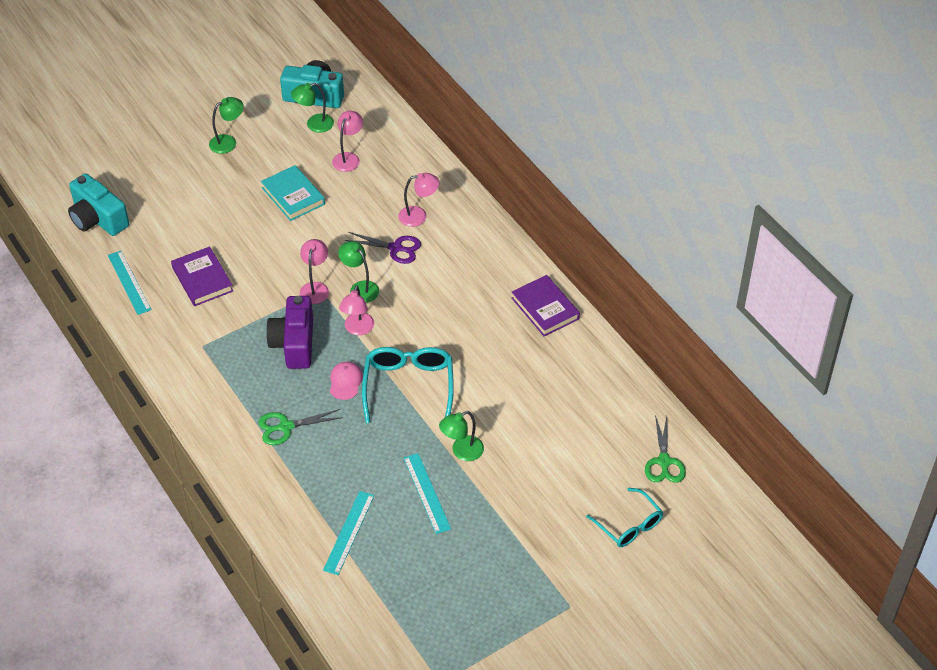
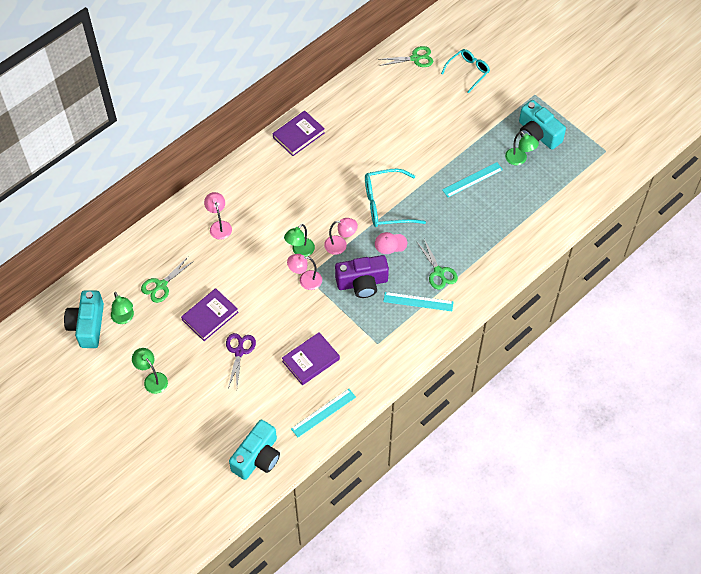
camera: 100 degrees left, 10 degrees up
(293, 196) = (210, 316): turquoise book -> purple book
(348, 158) = (161, 285): pink lamp -> green scissors
(349, 532) = (515, 217): turquoise ruler -> turquoise ruler (418, 301)
(395, 248) = (256, 235): purple scissors -> purple scissors (239, 351)
(462, 452) = (434, 165): green lamp -> green lamp (519, 159)
(492, 593) = (537, 134): none -> turquoise camera

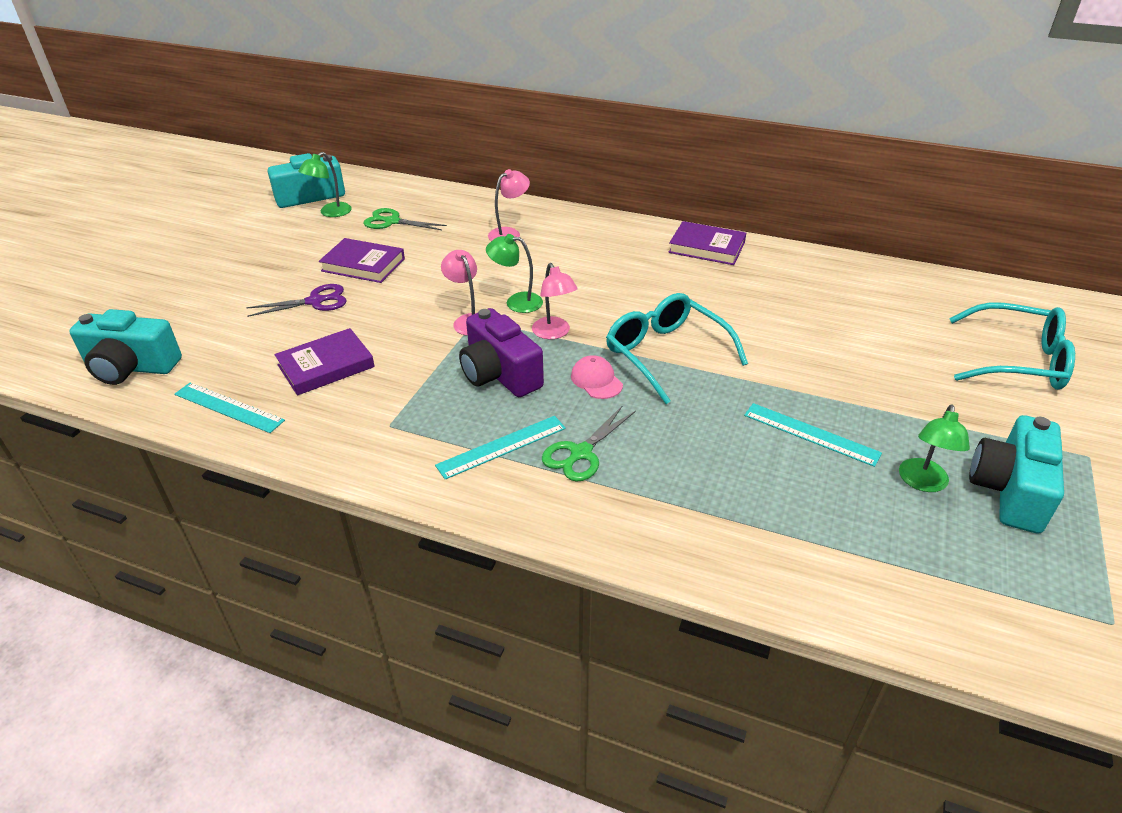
camera: 65 degrees right, 20 degrees down
(152, 379) = (246, 253): green lamp -> none
(310, 360) = (326, 366): purple book -> purple book turned 60 degrees counterclockwise
(415, 58) = (962, 302): green scissors -> none
(418, 301) = (502, 447): turquoise ruler -> turquoise ruler turned 75 degrees clockwise
(468, 72) = (1016, 360): turquoise glasses -> turquoise glasses, size x1.52

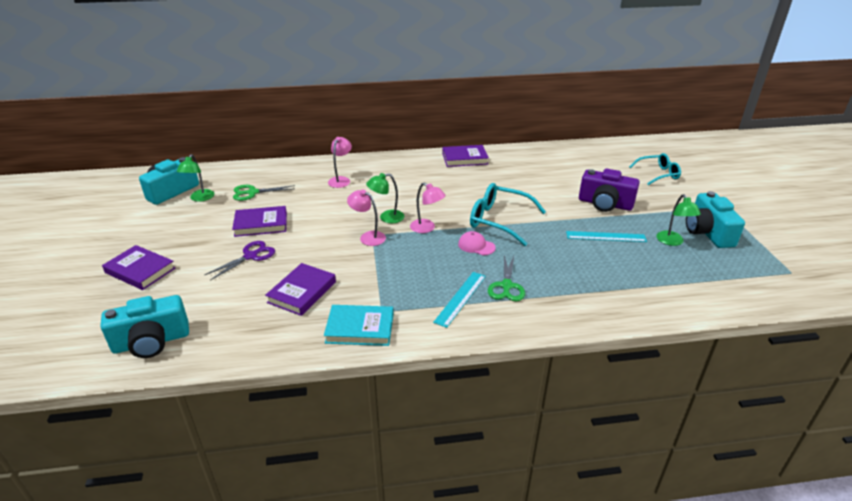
camera: 30 degrees left, 5 degrees down
(195, 281) = (140, 270): none -> purple book
(229, 407) = (259, 340): turquoise ruler -> none
(344, 437) = (360, 328): none -> turquoise book
(499, 374) = (418, 260): purple camera -> purple camera (605, 204)
(1016, 360) = (657, 174): turquoise glasses -> turquoise glasses, size x0.66

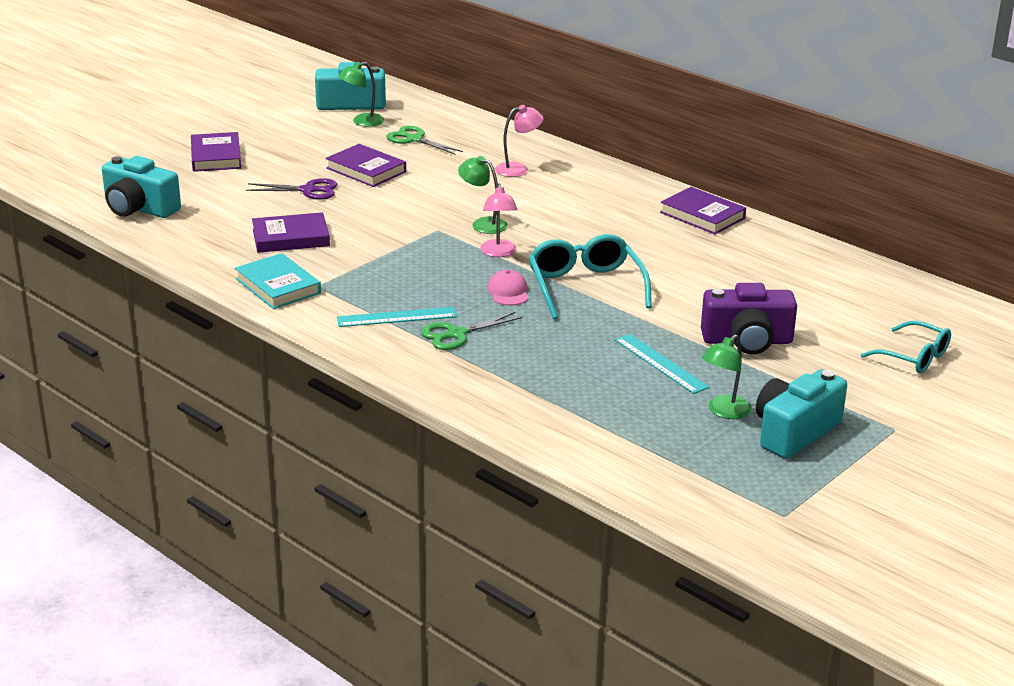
camera: 50 degrees right, 5 degrees down
(368, 237) = (430, 229): pink lamp -> none
(605, 204) = (747, 341): purple camera -> purple camera turned 75 degrees counterclockwise

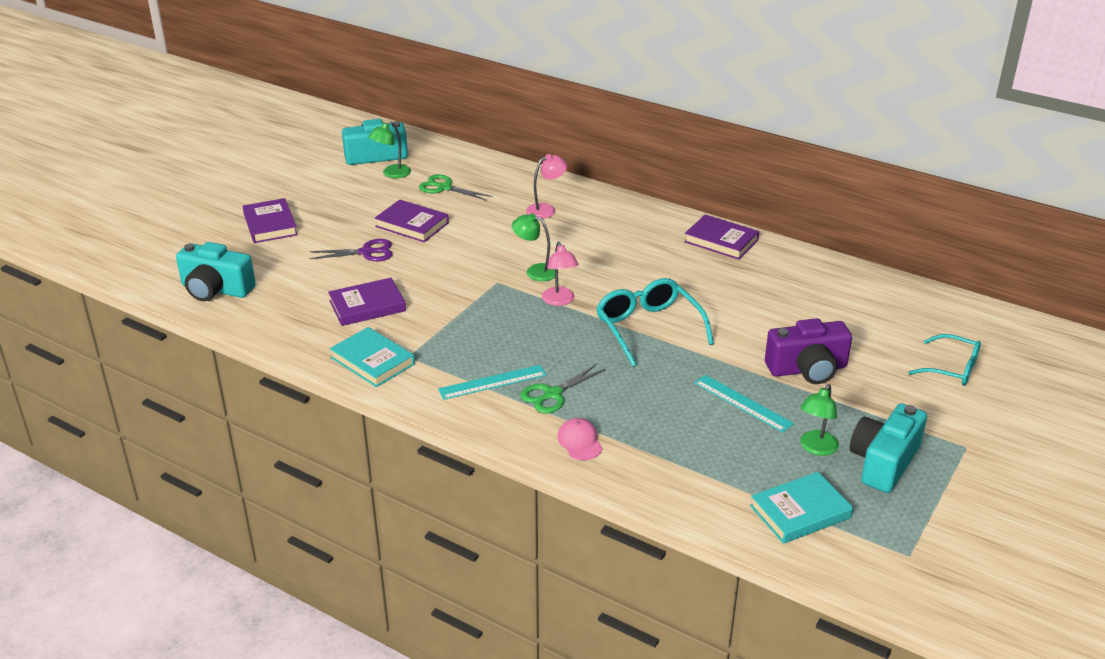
camera: 10 degrees left, 5 degrees up
(508, 292) = (583, 342): pink cap -> pink cap (580, 442)
(681, 464) = (800, 512): none -> turquoise book

